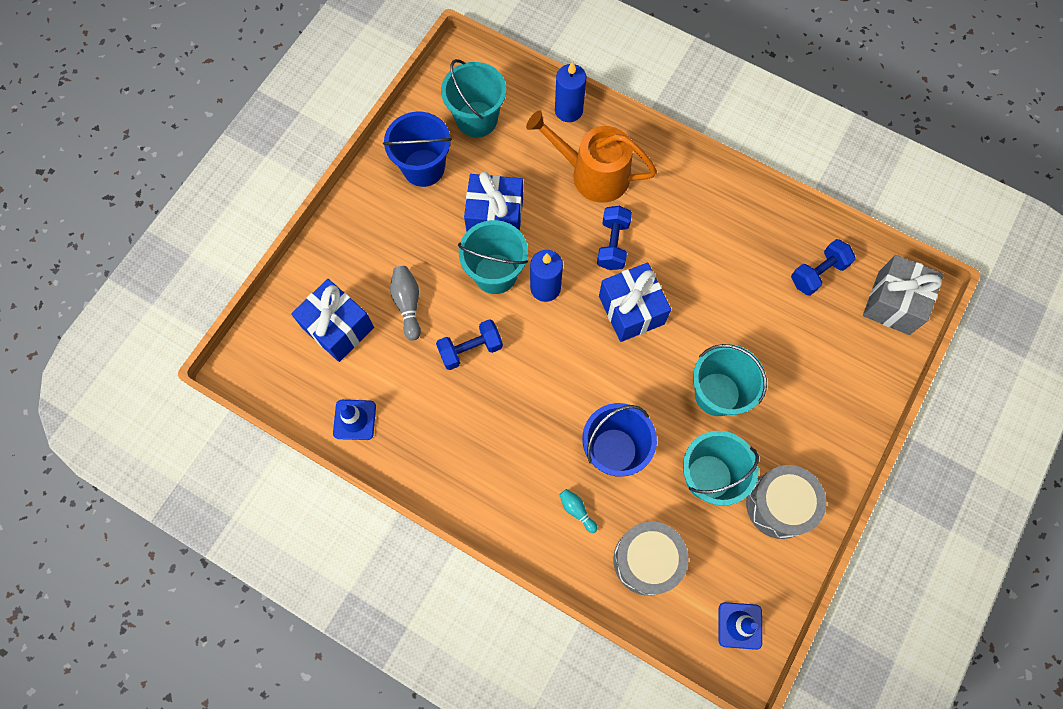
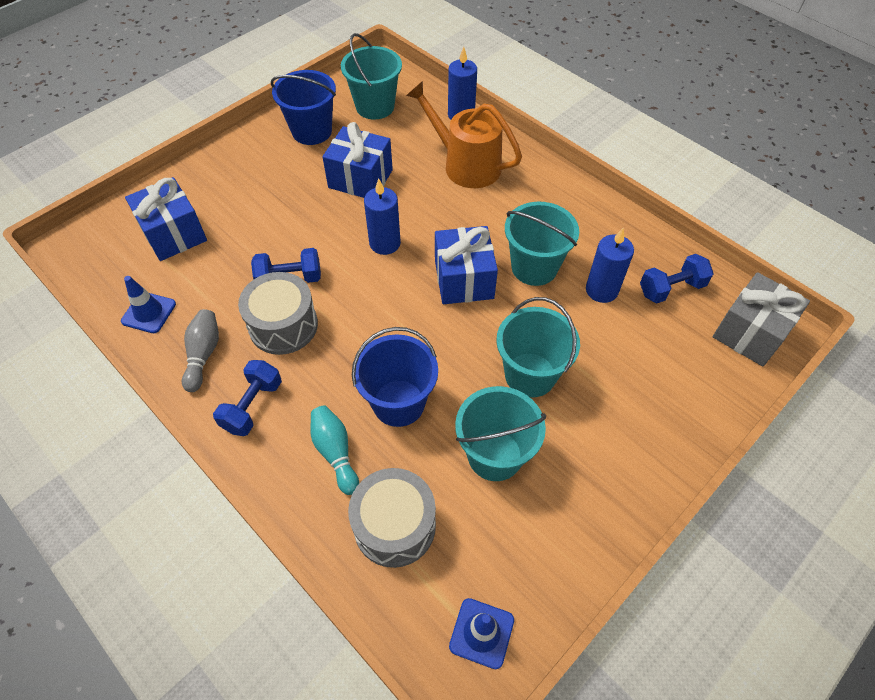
camera: 15 degrees right, 15 degrees down
(408, 304) = (248, 229): grey bowling pin -> grey bowling pin (203, 354)
(495, 274) = (341, 222): turquoise bucket -> turquoise bucket (534, 267)
(577, 510) = (335, 452): turquoise bowling pin -> turquoise bowling pin, size x1.58
(613, 244) = (465, 222): blue dumbbell -> blue dumbbell (252, 406)
(757, 290) = (601, 290): none -> blue candle
(779, 505) = (569, 505): grey drum -> grey drum (283, 325)

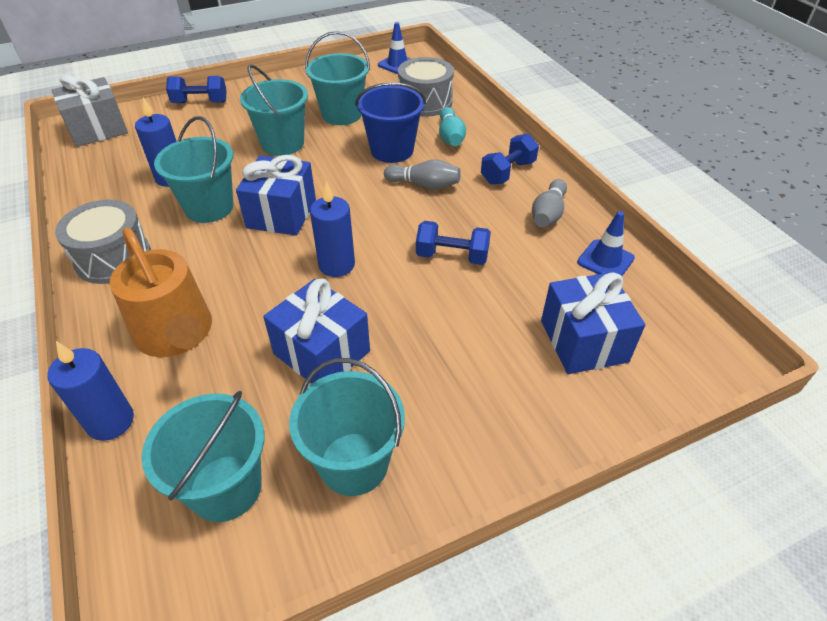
camera: 160 degrees left, 10 degrees down
(283, 325) = (469, 218): grey drum -> grey drum (113, 258)
(312, 131) = (354, 463): blue bucket -> turquoise bucket
(341, 357) = (424, 185): none -> grey bowling pin
(671, 289) = (115, 166): blue dumbbell -> blue dumbbell (200, 102)

